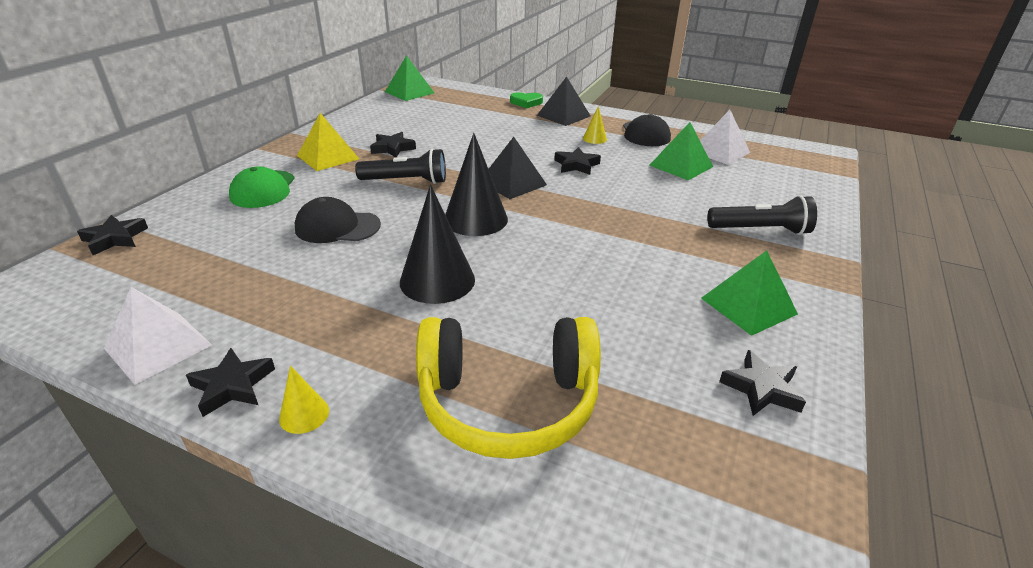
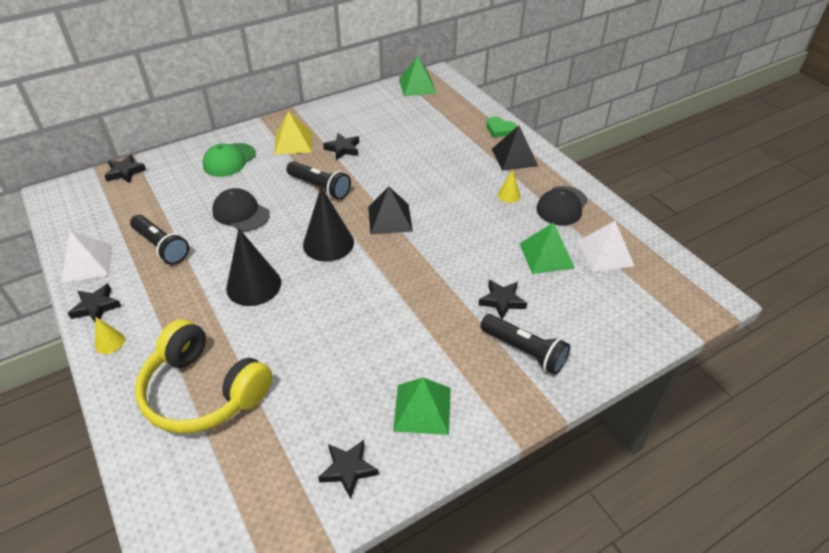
camera: 35 degrees right, 10 degrees up
(263, 289) = (161, 246): none -> black flashlight
(576, 165) = (459, 219): black star -> black star (502, 301)

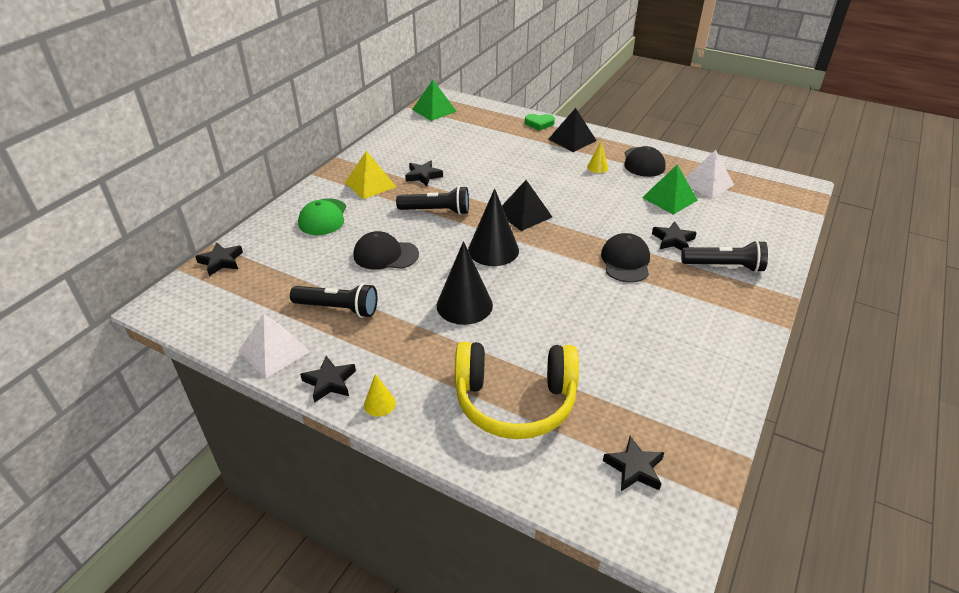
camera: 30 degrees left, 5 degrees down
(348, 469) = (693, 399): black star -> black star (634, 468)
(422, 408) = (699, 334): green pyramid -> none
(432, 303) = (625, 261): none -> black cap

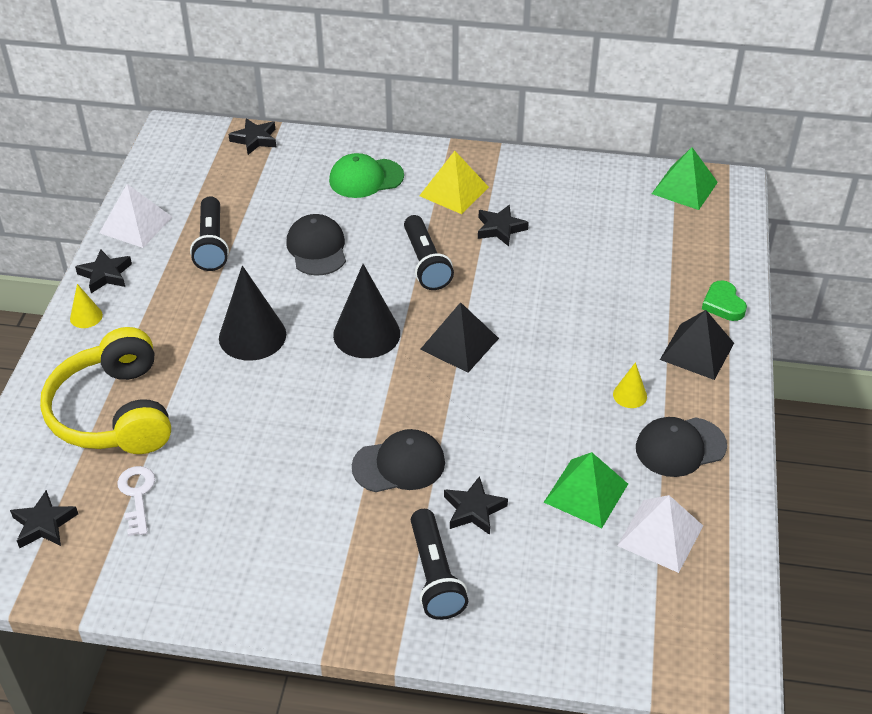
camera: 70 degrees right, 5 degrees up
(616, 400) = (137, 495): none -> white key

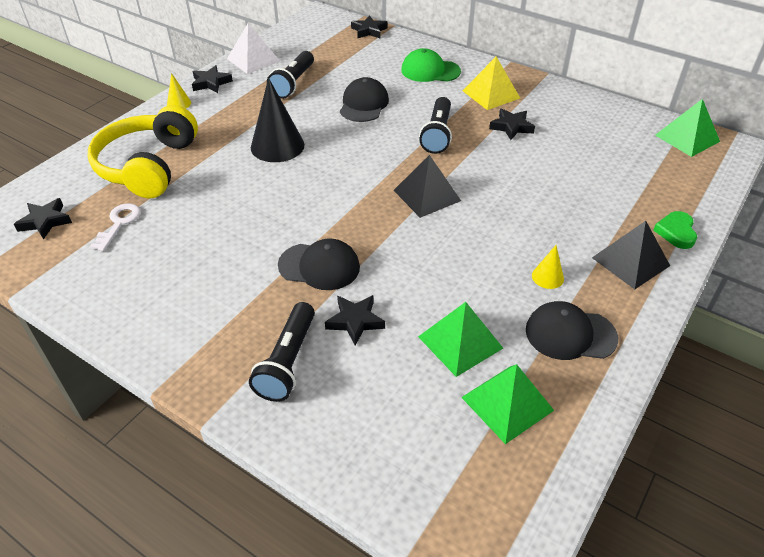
camera: 25 degrees right, 0 degrees up
(366, 334) = (360, 168): black cone -> none
(660, 535) = (507, 403): white pyramid -> green pyramid

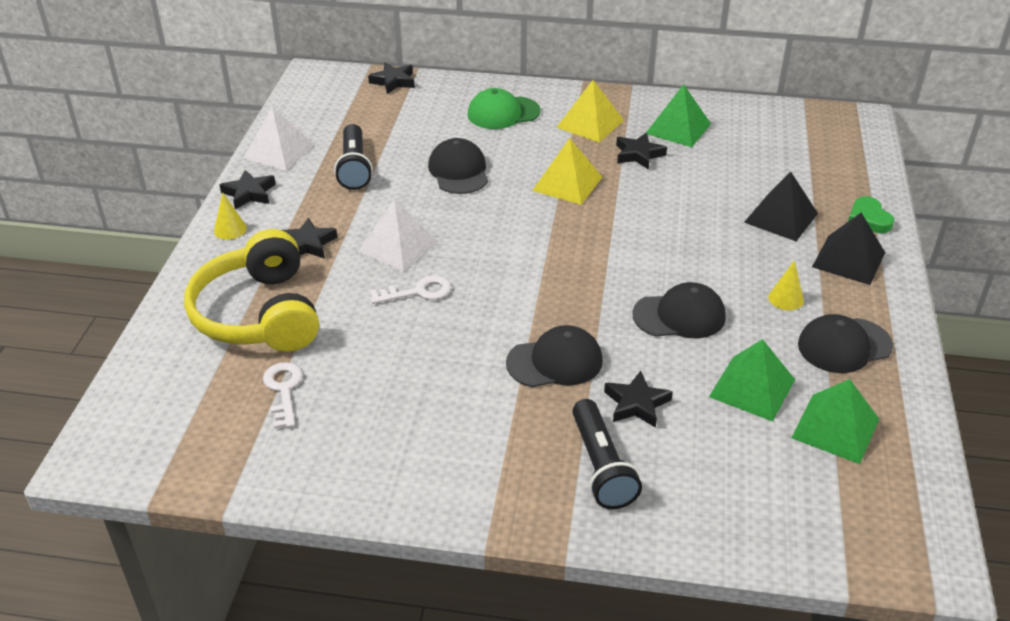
camera: 25 degrees left, 5 degrees down
(45, 221) = (186, 417): black star -> black star (308, 244)
(264, 182) = (418, 292): none -> white key
(277, 146) = (398, 246): black cone -> white pyramid
(427, 195) = (607, 253): black pyramid -> black pyramid (781, 217)
(437, 134) = (567, 183): black flashlight -> yellow pyramid
(445, 262) = (679, 316): none -> black cap
(687, 138) = (815, 121): green pyramid -> green pyramid (678, 128)

